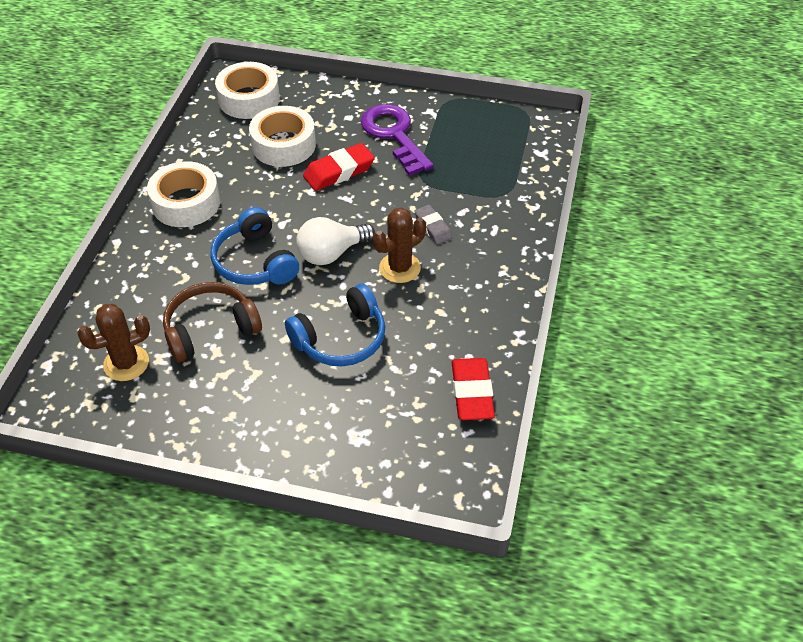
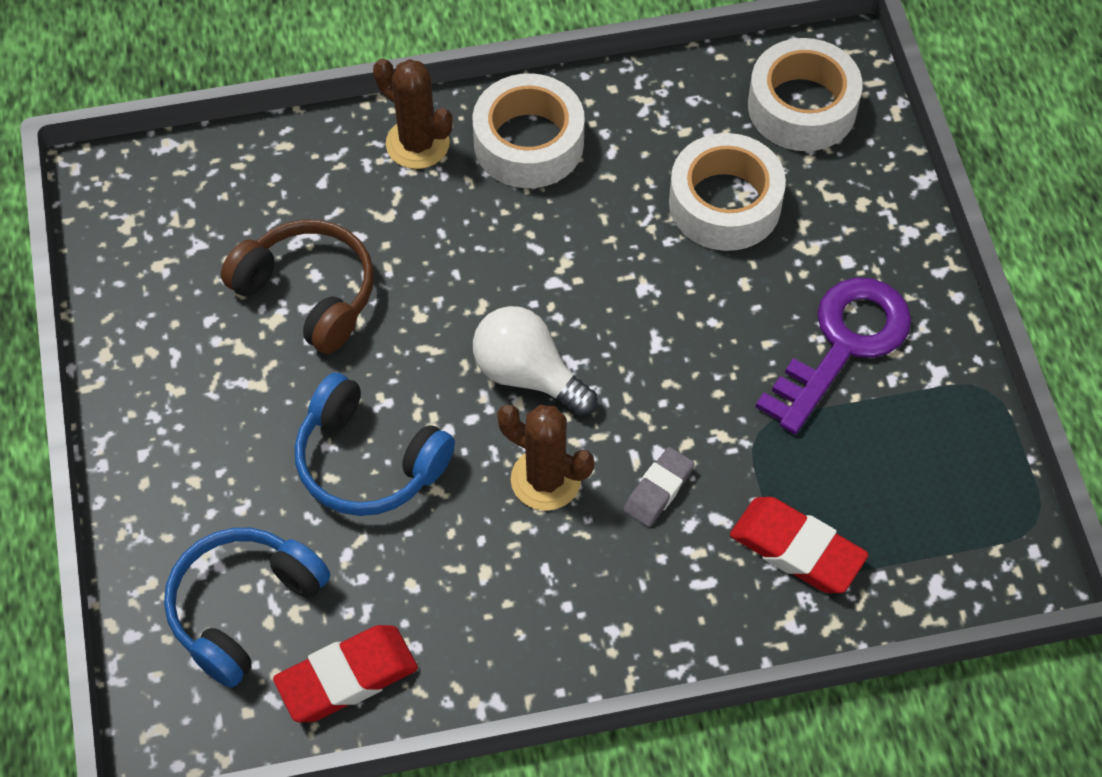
camera: 65 degrees right, 10 degrees up
(126, 363) = (207, 228): brown cactus -> brown cactus (417, 144)
(255, 262) = (459, 285): blue headphones -> blue headphones (243, 608)
(339, 171) = (709, 305): red eraser -> red eraser (797, 550)

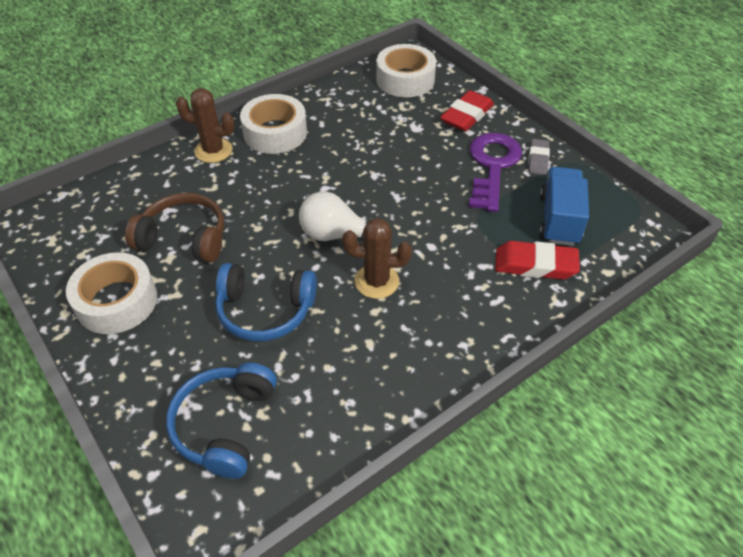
camera: 25 degrees left, 10 degrees down
(347, 678) = (316, 439): red eraser -> red eraser (467, 115)
(658, 490) = (442, 264): grey eraser -> grey eraser (538, 160)
(725, 203) = (393, 127): white tape -> white tape (117, 301)
(886, 487) = (559, 220): none -> blue truck

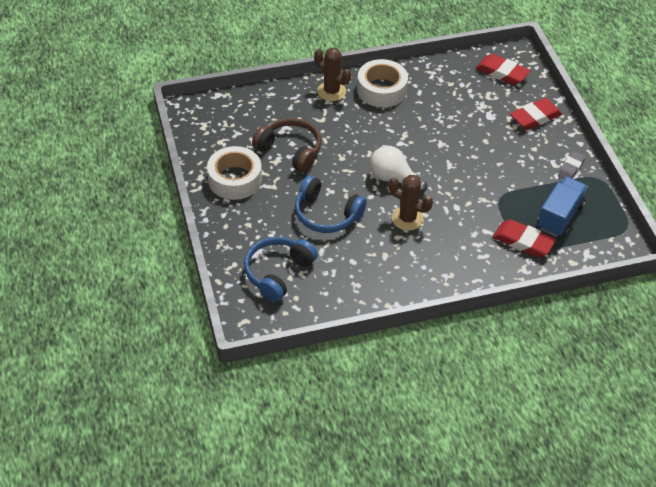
camera: 20 degrees right, 0 degrees up
(405, 79) = (502, 73): white tape -> red eraser
(492, 167) = (532, 163): purple key -> none

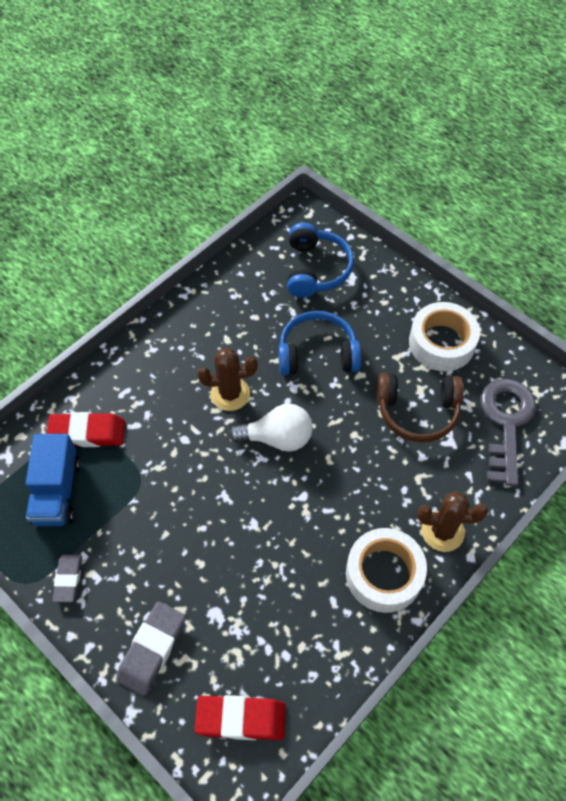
camera: 150 degrees right, 10 degrees up
(241, 119) = (505, 423): none -> grey key
(535, 117) = (152, 649): red eraser -> grey eraser

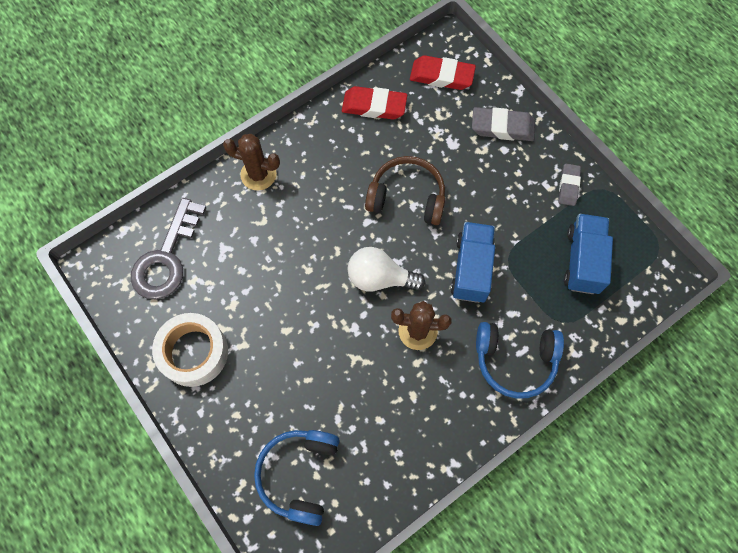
camera: 170 degrees left, 10 degrees up
(87, 433) = (557, 313): red eraser -> red eraser (374, 106)
(152, 649) = (502, 127): grey eraser -> grey eraser turned 60 degrees clockwise
(180, 463) = (471, 269): none -> blue truck
(317, 353) = (322, 362): blue headphones -> blue headphones (515, 360)
(384, 574) = (316, 150): white tape -> none
(417, 412) = (243, 282): brown headphones -> brown headphones (407, 197)

